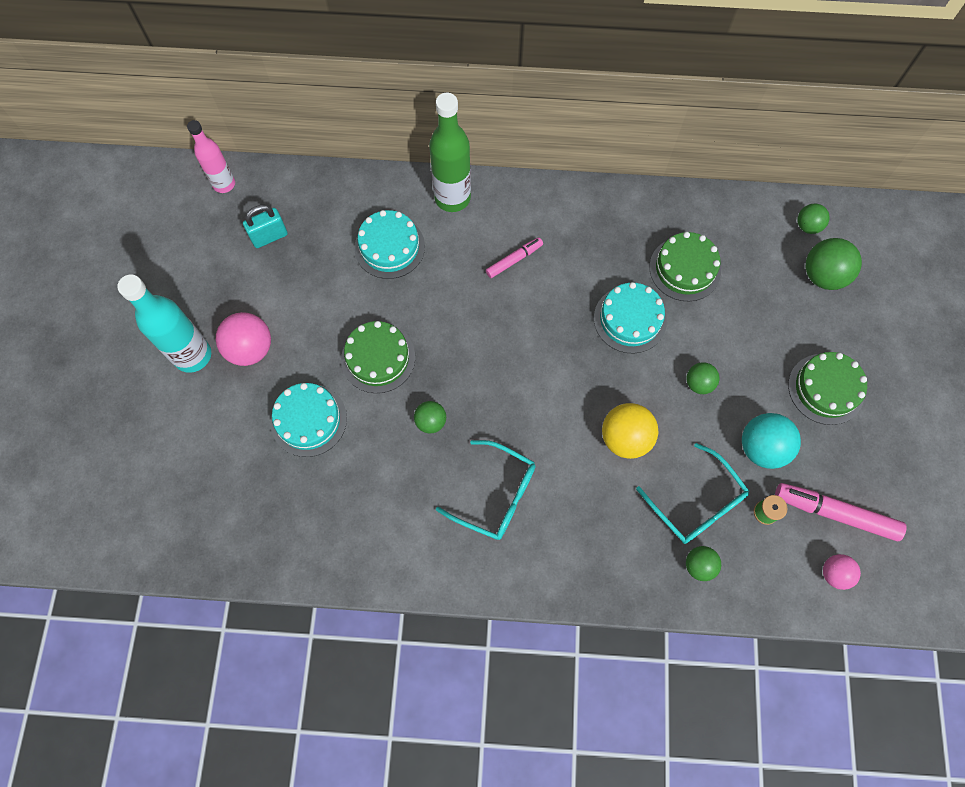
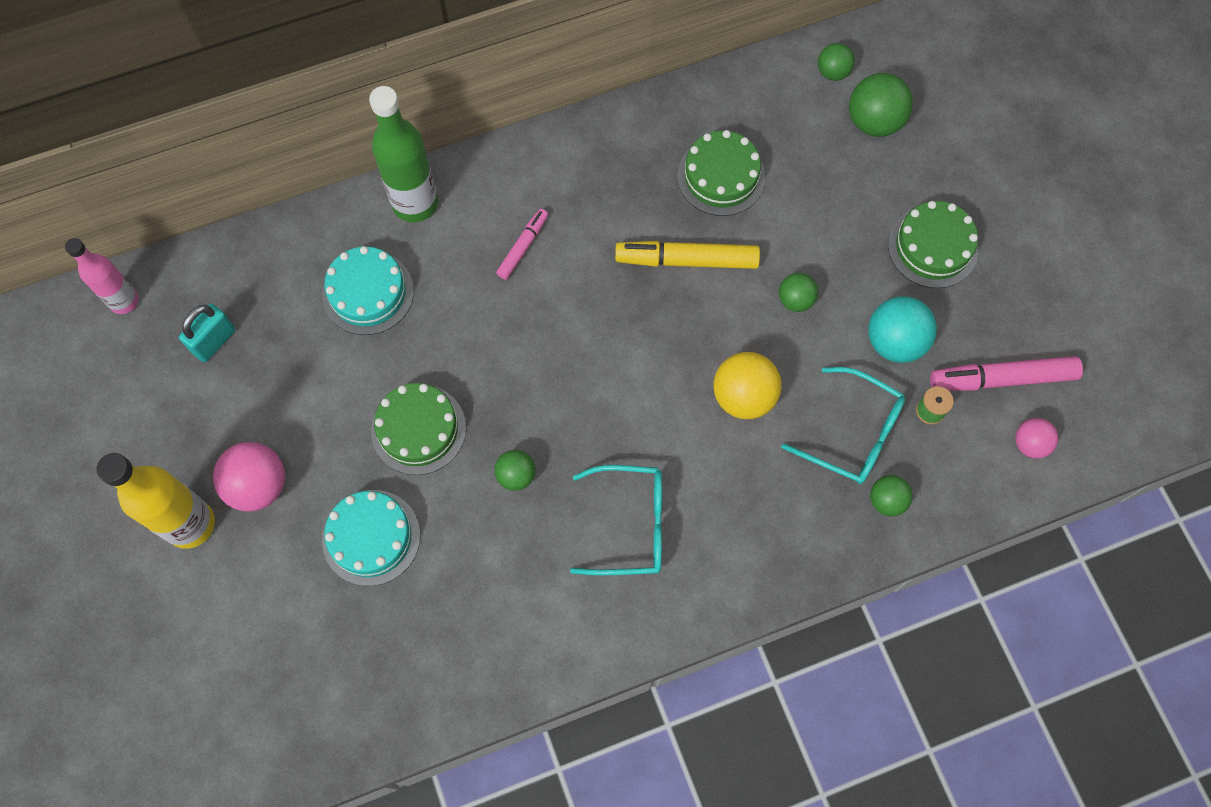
camera: 25 degrees left, 0 degrees up
(193, 355) = (190, 524): turquoise bottle -> yellow bottle
(630, 319) = (686, 260): turquoise cake -> yellow marker

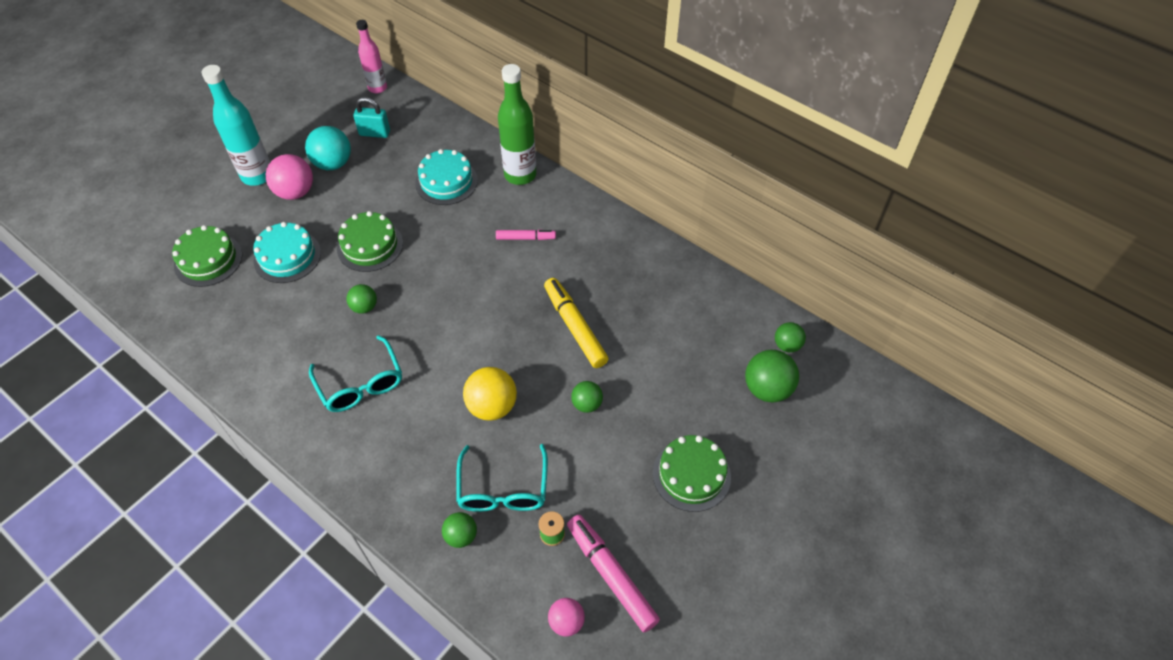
camera: 60 degrees right, 15 degrees down
(190, 524) = (257, 176): yellow bottle -> turquoise bottle
(721, 176) = (652, 317): green cake -> green cake (208, 260)
(894, 342) = (594, 484): turquoise ball -> turquoise ball (333, 164)

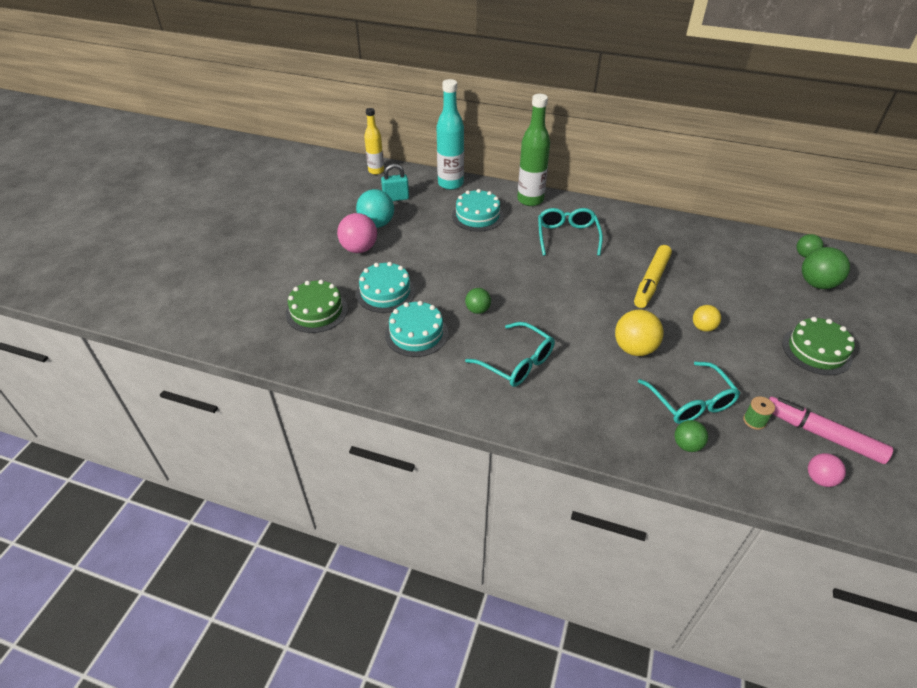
camera: 20 degrees left, 10 degrees down
(257, 176) = (318, 245): turquoise bottle -> turquoise bottle (450, 184)
(286, 317) = (416, 333): none -> turquoise cake
(370, 246) = (449, 269): green cake -> none
(377, 88) = (376, 171): pink bottle -> yellow bottle
(526, 238) = (567, 236): pink marker -> turquoise glasses
(575, 327) = (651, 281): yellow marker -> yellow marker turned 105 degrees counterclockwise
(587, 404) = (703, 327): green ball -> yellow ball

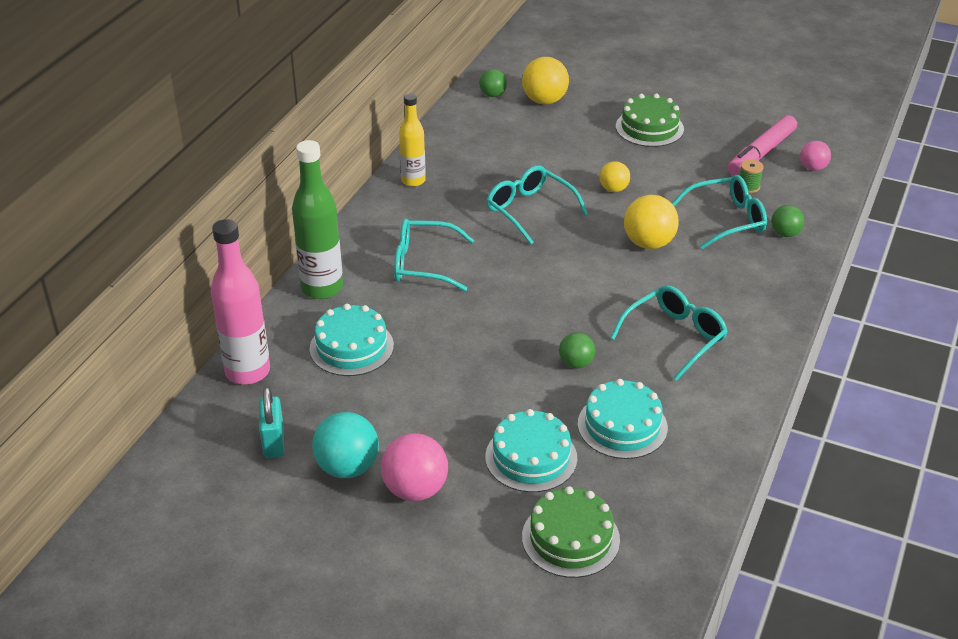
camera: 85 degrees left, 5 degrees down
(376, 171) = (170, 468): yellow bottle -> yellow bottle (413, 181)
(450, 184) = (247, 372): turquoise bottle -> pink bottle
(651, 281) = (529, 210): yellow marker -> turquoise glasses
(817, 284) = (544, 100): green ball -> yellow ball

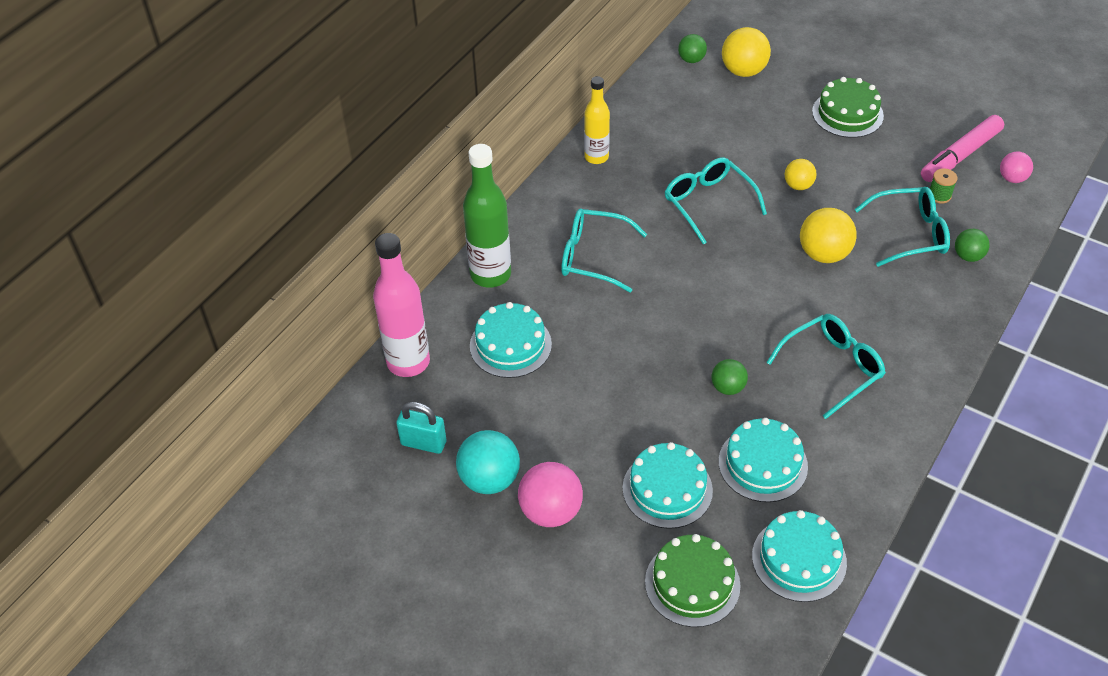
camera: 10 degrees right, 10 degrees up
(273, 442) = (423, 443): turquoise padlock -> turquoise padlock turned 75 degrees counterclockwise
(673, 505) = (799, 559): none -> turquoise cake

